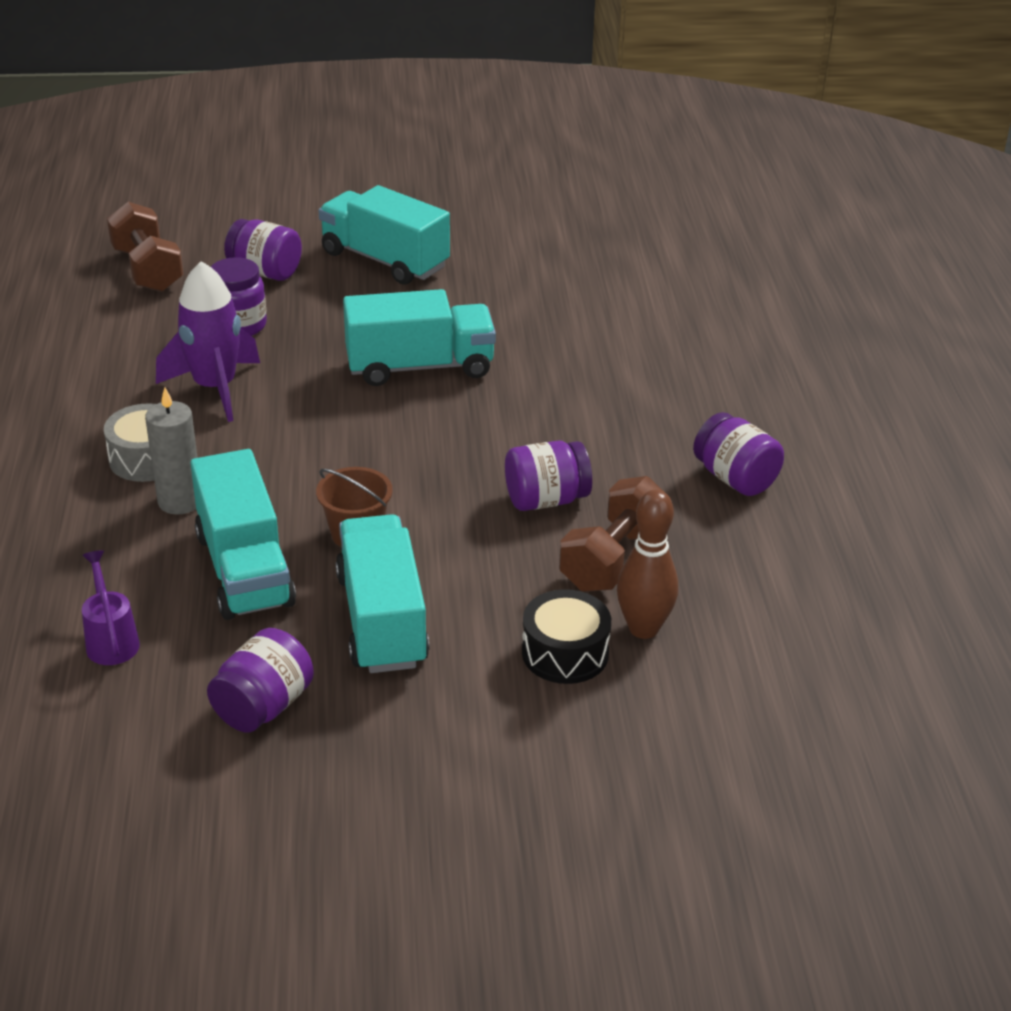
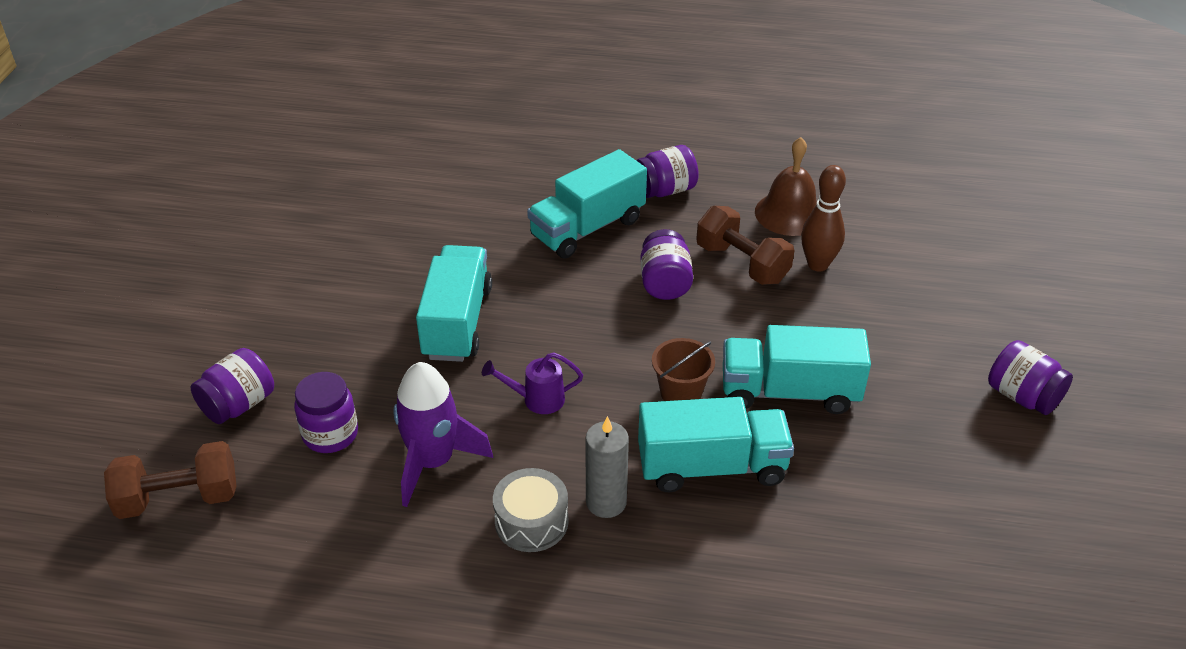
camera: 75 degrees left, 5 degrees up
(111, 640) = (789, 563): purple watering can -> purple watering can (537, 399)
(263, 706) = (879, 471): purple jar -> purple jar (1022, 396)
(384, 260) = (267, 319): turquoise truck -> turquoise truck (587, 228)
(565, 653) = (838, 305): black drum -> none
(746, 593) = (789, 213): none -> brown bell

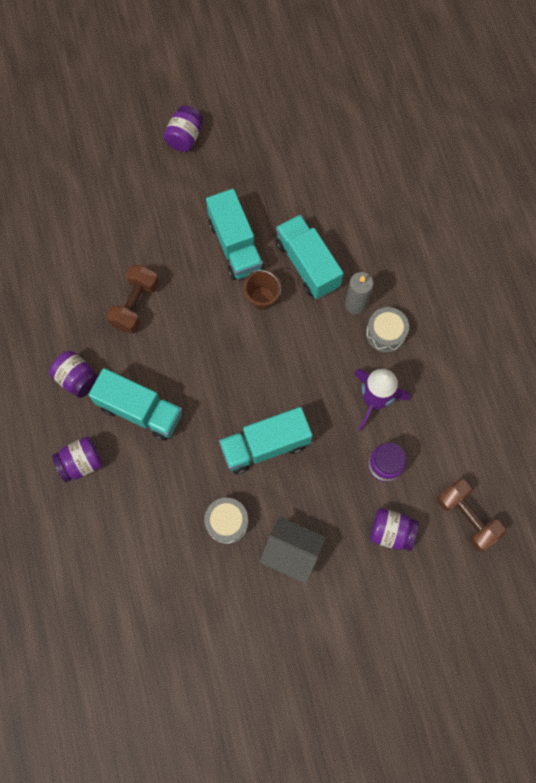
camera: 115 degrees left, 30 degrees up
(303, 301) = (292, 552): none -> grey house
(389, 258) = (227, 522): none -> grey drum
(537, 399) = (304, 370): purple watering can -> none
(665, 283) = (174, 342): purple jar -> purple jar (81, 463)
(789, 213) = (71, 294): brown bell -> none
(818, 264) = (117, 263): brown bowling pin -> none

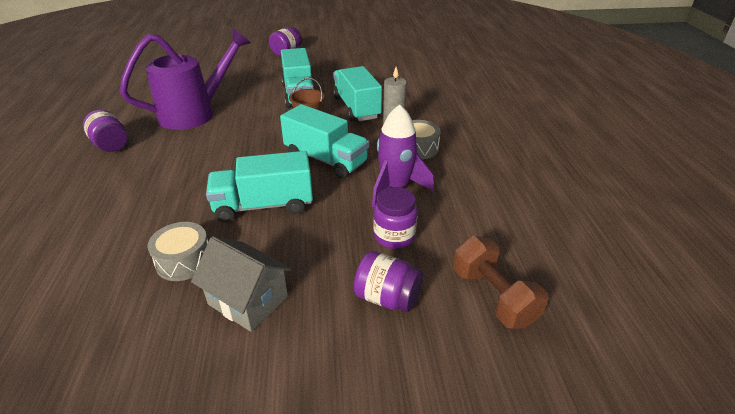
camera: 10 degrees right, 35 degrees down
(81, 463) = (64, 196): purple jar -> none
(135, 305) = (195, 113): brown dumbbell -> purple watering can
(140, 411) = (152, 169): turquoise truck -> turquoise truck (326, 160)

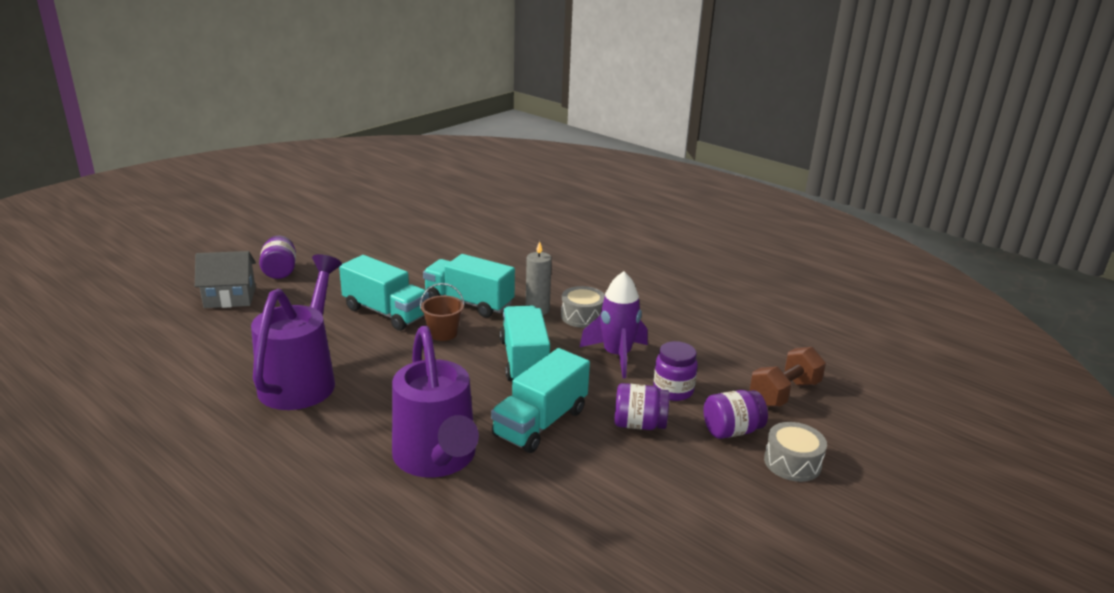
camera: 45 degrees left, 10 degrees down
(111, 145) = (265, 456): purple jar -> purple jar (639, 424)
(172, 193) = (437, 459): none -> purple watering can
(184, 261) = (555, 497): grey drum -> grey drum (792, 462)
(248, 300) = (652, 489): grey house -> grey house (230, 298)
(326, 160) = (524, 361): turquoise truck -> turquoise truck turned 90 degrees counterclockwise
(493, 297) = (784, 393): brown dumbbell -> brown dumbbell turned 60 degrees counterclockwise

